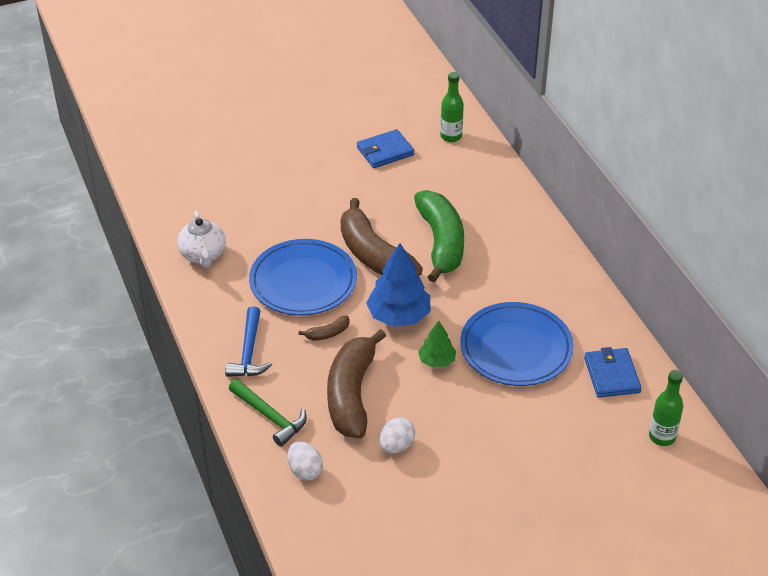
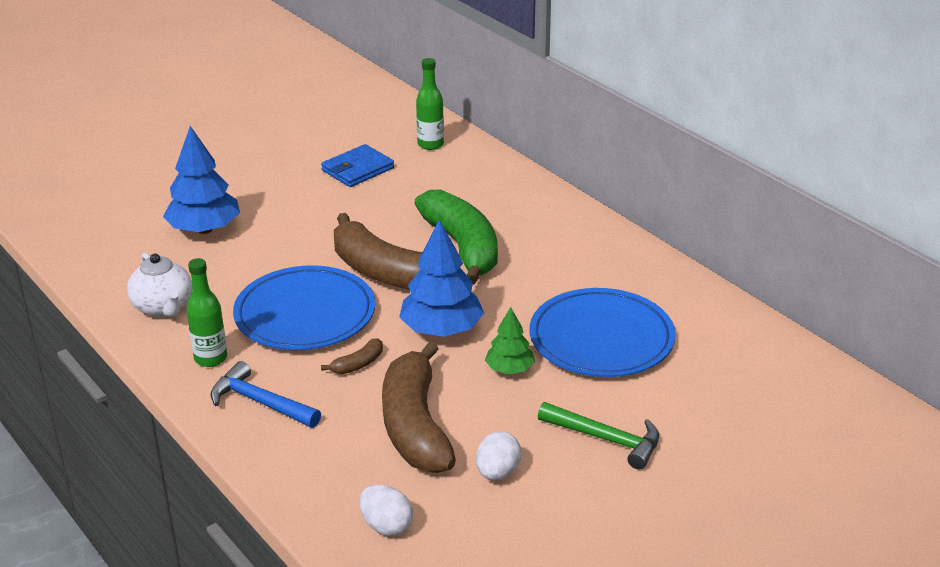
camera: 15 degrees left, 10 degrees down
(249, 352) = (260, 402): blue hammer -> blue hammer turned 135 degrees clockwise
(252, 188) = (204, 229): none -> blue tree
(270, 416) = (315, 471): green hammer -> green hammer (606, 439)
(611, 375) = (729, 346): blue wallet -> none
(662, 437) = (821, 400): green bottle -> green bottle (210, 358)

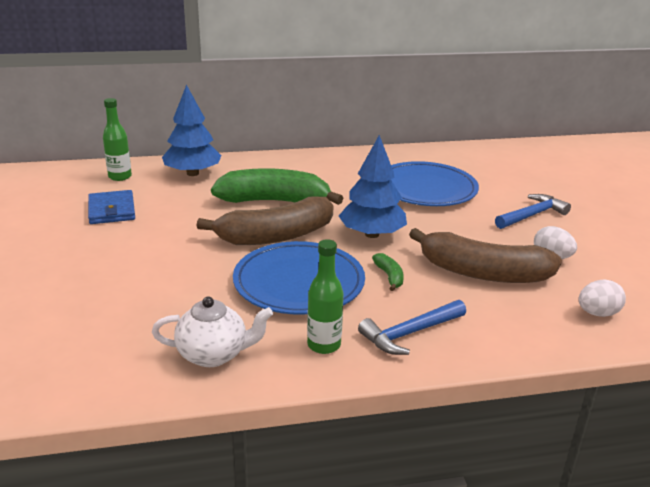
camera: 65 degrees left, 5 degrees down
(204, 229) = (104, 301): blue tree -> blue tree (193, 173)
(358, 364) = (389, 276): brown banana -> green banana
(509, 369) = (438, 224): green tree -> none
(606, 439) = (532, 215): green hammer -> blue hammer

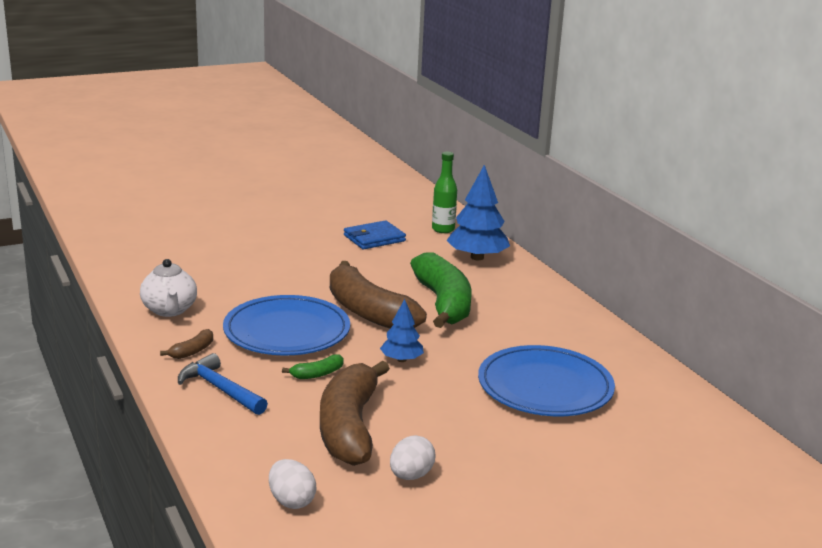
camera: 75 degrees right, 5 degrees down
(324, 345) = (192, 351): green bottle -> brown banana
(372, 234) = (401, 360): blue tree -> blue tree, size x0.57
(532, 215) = (522, 465): blue hammer -> none

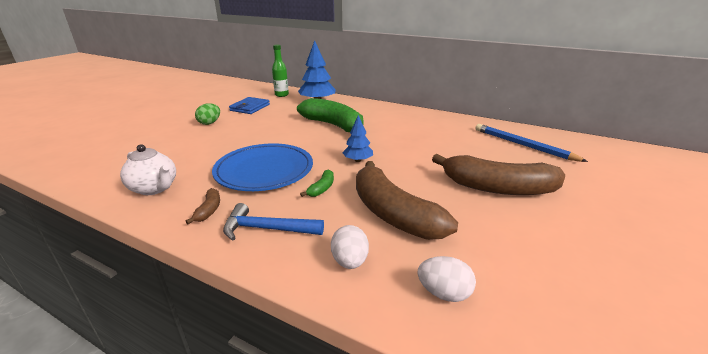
camera: 35 degrees left, 5 degrees up
(300, 247) = (210, 123): none -> green egg
(368, 312) = (300, 142): brown banana -> brown banana (497, 188)
(411, 476) = (476, 227): white egg -> white egg (349, 261)
(545, 387) = (447, 146): blue plate -> none
(659, 429) = (523, 145): none -> blue pencil

